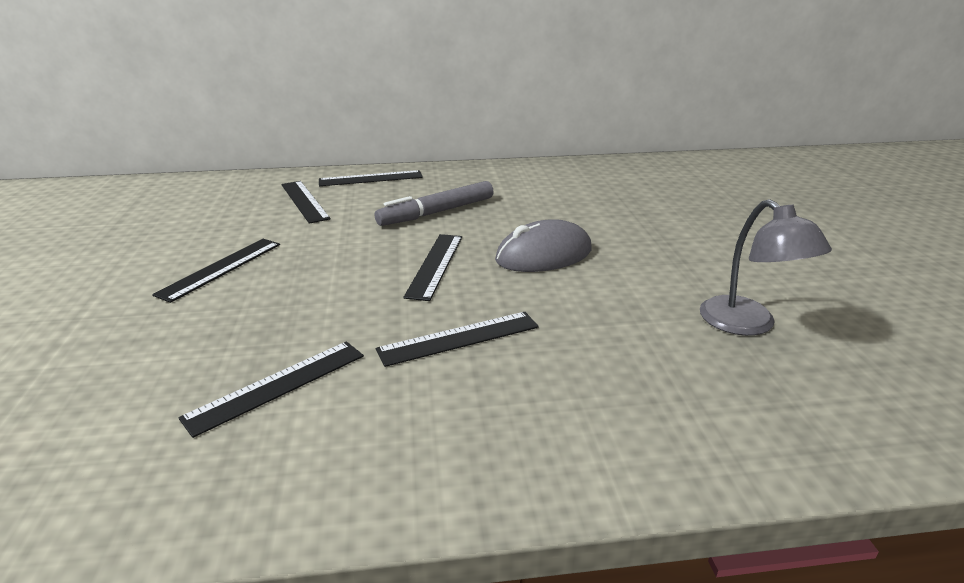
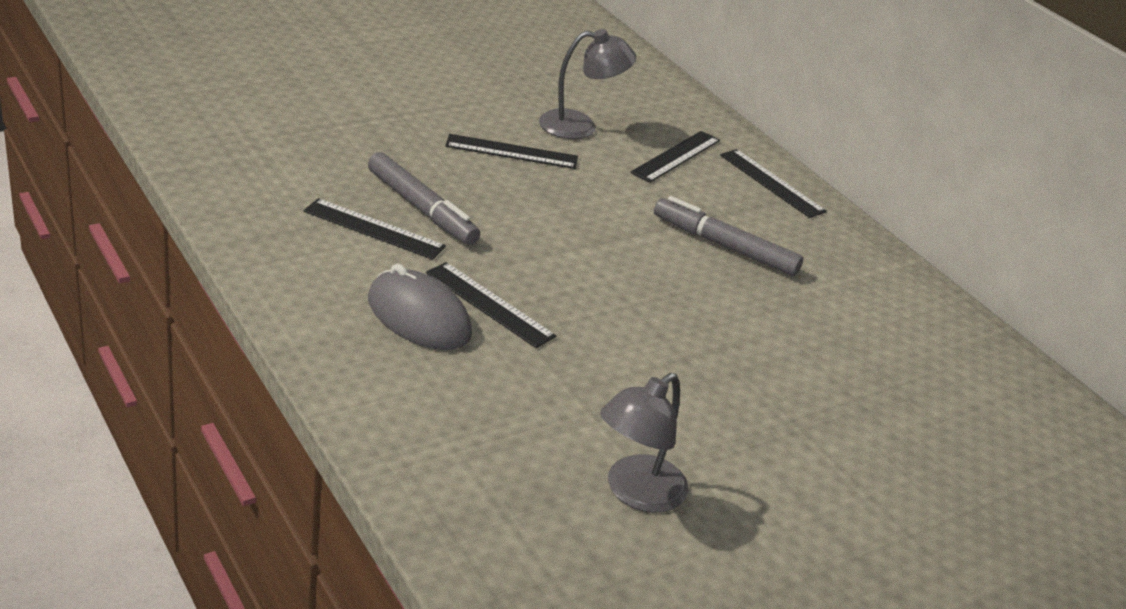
camera: 60 degrees right, 5 degrees up
(218, 228) = (580, 126): none -> grey lamp
(266, 343) = (421, 208): none -> grey marker
(435, 265) = (606, 267): black ruler -> none
(544, 255) = (682, 336): grey mouse -> grey mouse (418, 317)

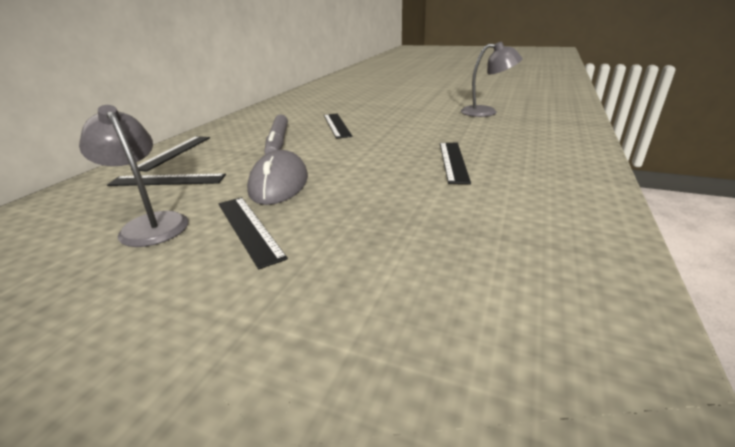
camera: 120 degrees left, 5 degrees down
(374, 229) = (471, 219): black ruler -> black ruler (336, 125)
(418, 317) = (507, 169): grey mouse -> grey mouse (279, 184)
(421, 208) = (408, 218): grey marker -> none

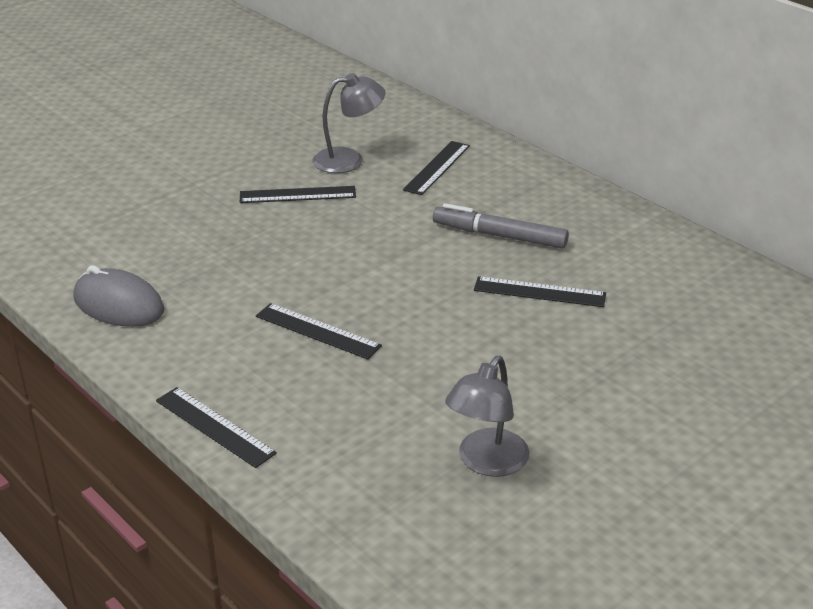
camera: 115 degrees right, 5 degrees up
(174, 152) = (523, 172): black ruler -> black ruler (214, 426)
(279, 184) = (369, 218): grey mouse -> grey mouse (118, 305)

